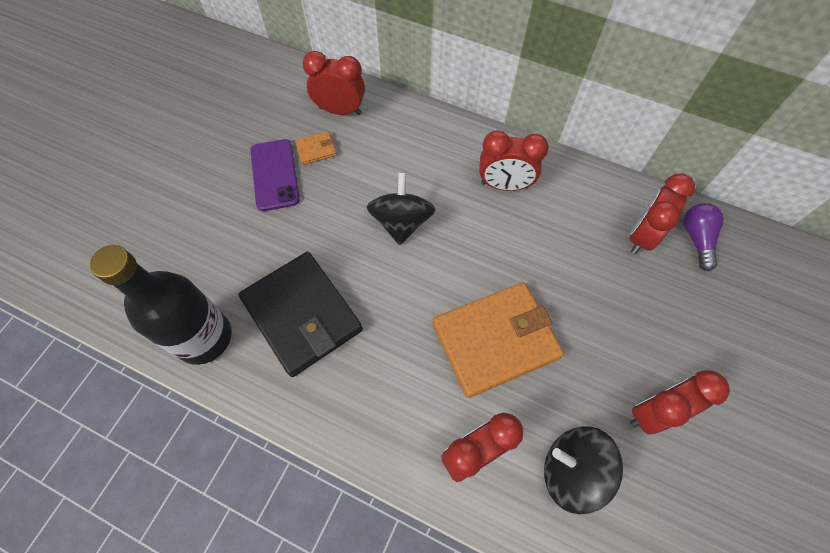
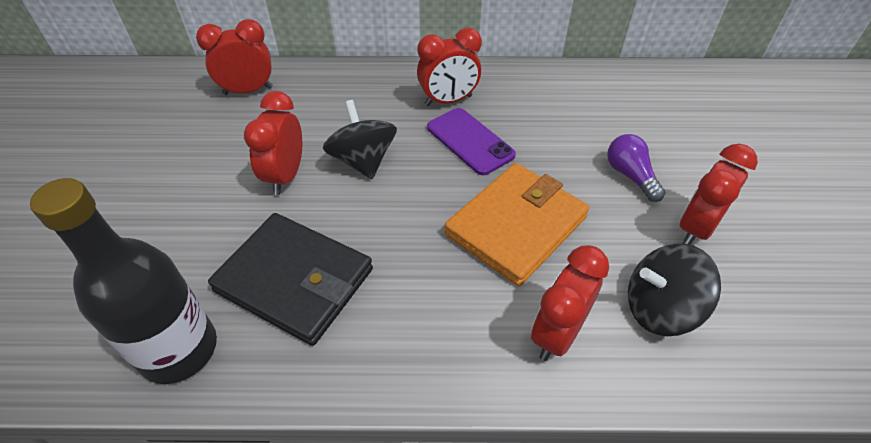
camera: 25 degrees left, 15 degrees down
(275, 175) = (199, 164): purple phone -> purple phone (470, 141)
(316, 149) = (237, 129): orange wallet -> none
(641, 236) = (593, 100): red clock -> red clock (285, 176)
(696, 239) = (639, 88): purple light bulb -> purple light bulb (630, 176)

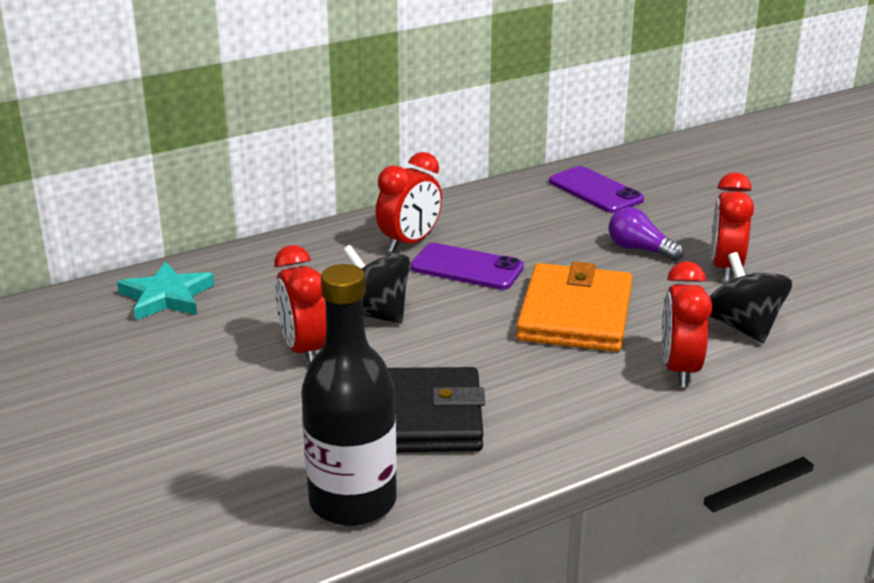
camera: 30 degrees left, 20 degrees down
(248, 90) = (166, 296): red clock -> turquoise star
(640, 98) = (595, 191): none -> purple phone
(659, 308) = (742, 327): black spinning top -> black spinning top turned 105 degrees clockwise

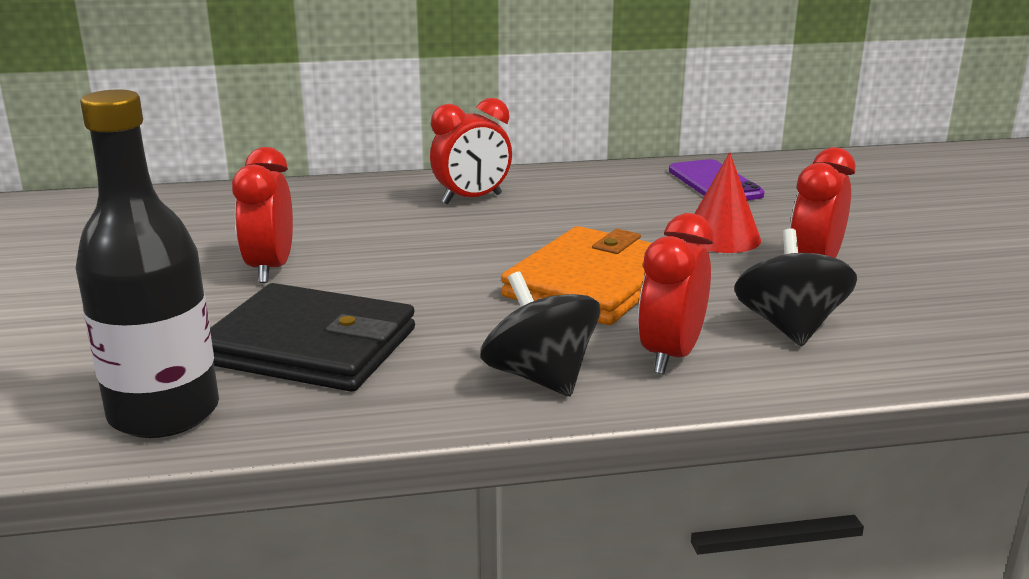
camera: 20 degrees right, 5 degrees down
(166, 296) = (194, 208): turquoise star -> none
(374, 314) = (373, 250): black spinning top -> black spinning top (540, 377)
(467, 268) = (510, 226): purple phone -> none
(640, 249) = (721, 237): purple light bulb -> red cone

